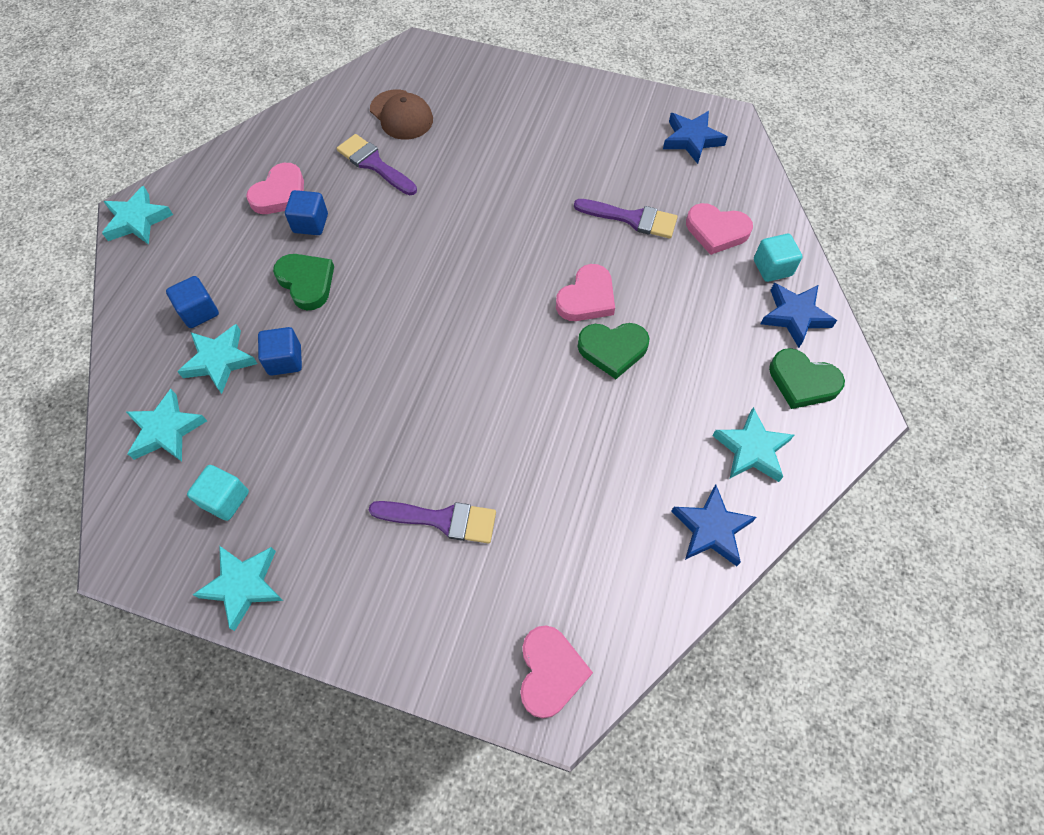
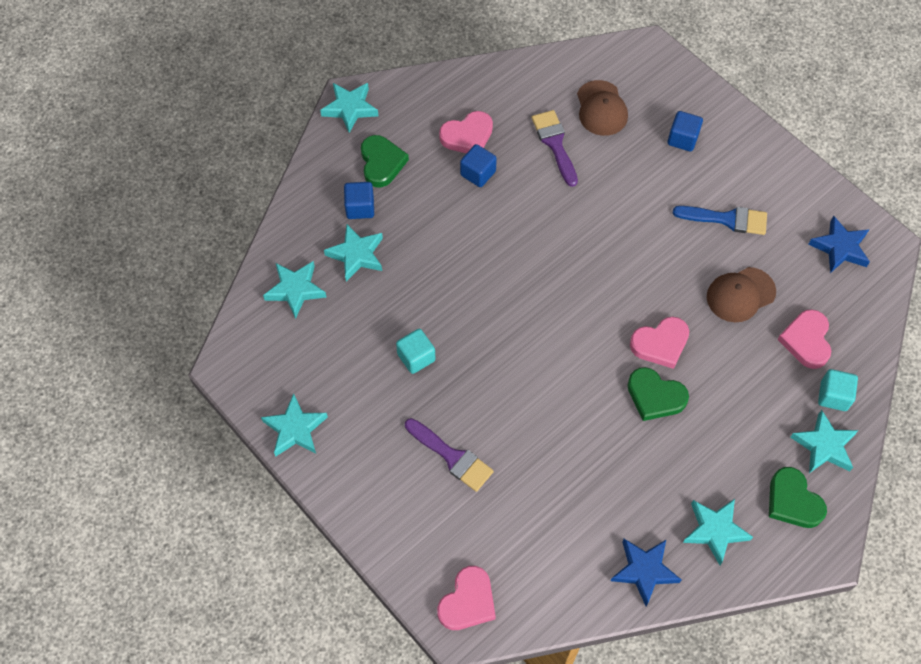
camera: 30 degrees right, 0 degrees up
(225, 499) = (311, 362): turquoise cube -> turquoise cube (416, 357)
(285, 360) = (403, 278): blue cube -> blue cube (682, 139)
(306, 282) = (450, 222): green heart -> green heart (381, 163)
(577, 159) = (727, 219): none -> blue brush
(632, 219) = (740, 295): purple brush -> brown cap
(716, 231) = (806, 340): pink heart -> pink heart turned 45 degrees clockwise
(794, 316) = (824, 446): blue star -> turquoise star

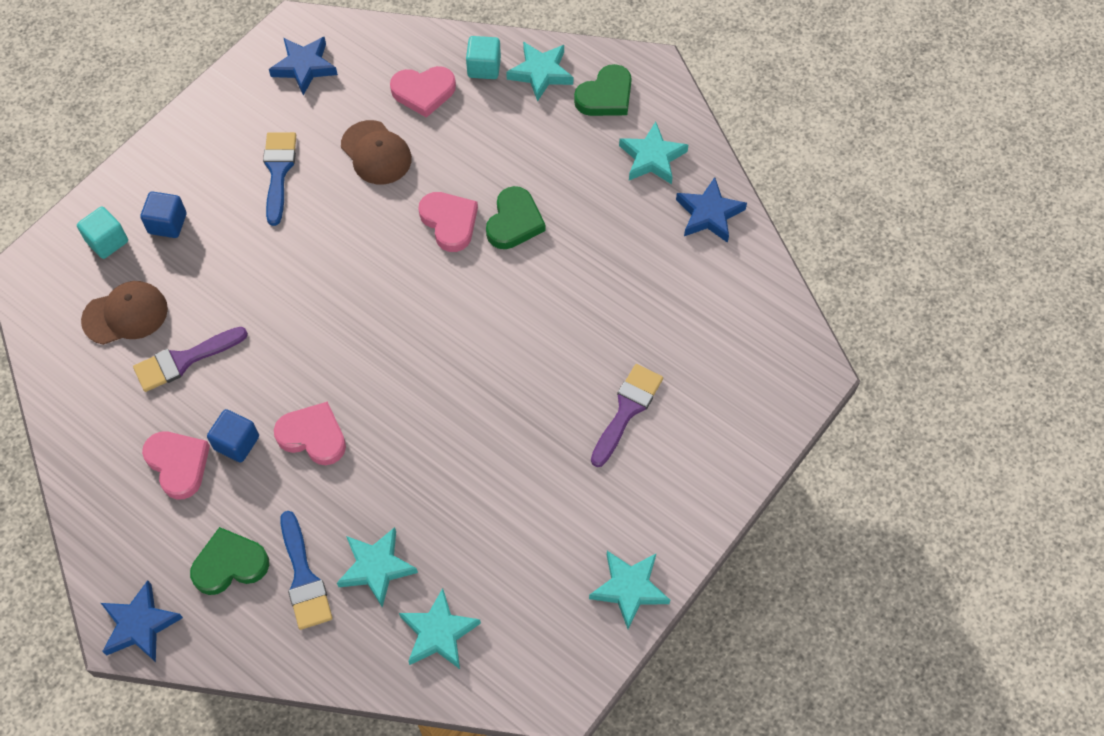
camera: 100 degrees left, 0 degrees up
(350, 108) = (140, 625): turquoise star -> blue star
(360, 208) = (304, 578): blue cube -> blue brush
(416, 357) = (510, 470): turquoise cube -> turquoise cube (107, 241)
(467, 601) = (784, 369): pink heart -> pink heart (313, 436)

